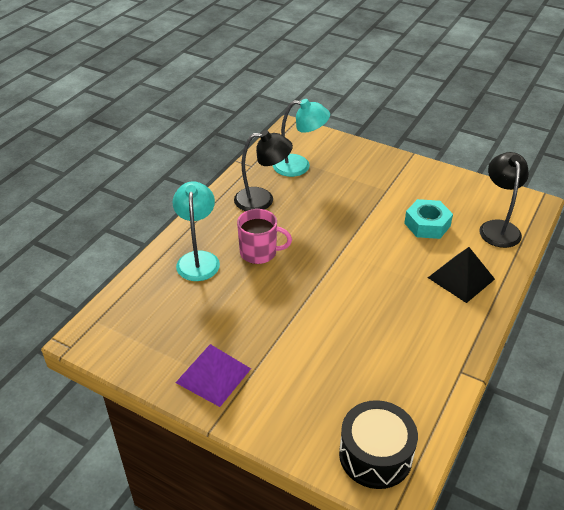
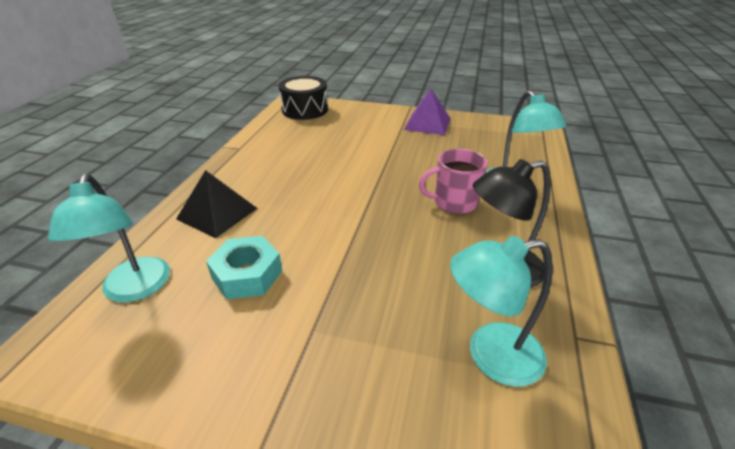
camera: 165 degrees right, 5 degrees down
(498, 227) = (135, 290): black lamp -> turquoise lamp

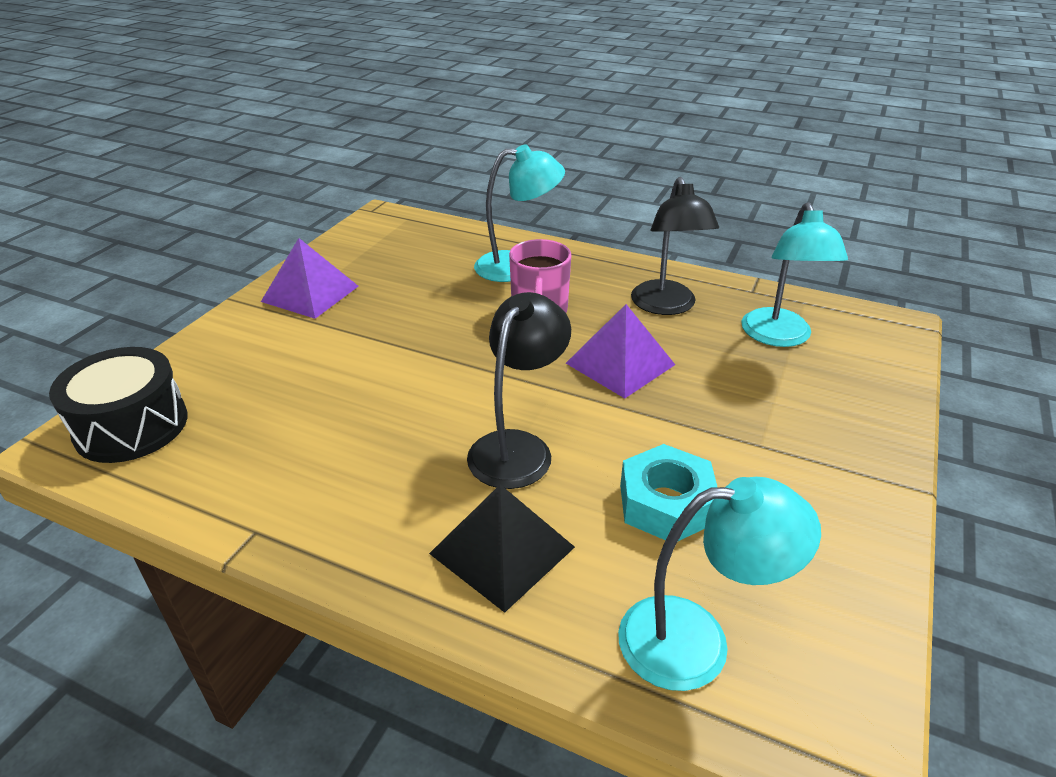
camera: 80 degrees left, 0 degrees up
(299, 209) = (518, 447): none -> black lamp
(401, 246) = (620, 363): none -> purple pyramid

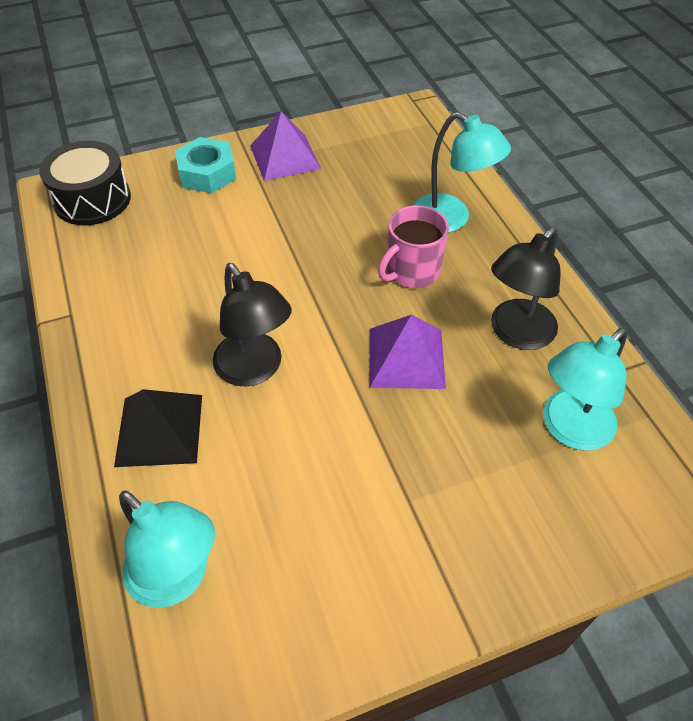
camera: 45 degrees right, 15 degrees up
(518, 447) = (255, 369): black lamp -> black lamp turned 75 degrees clockwise
(666, 504) = (284, 484): turquoise nut -> turquoise nut (207, 173)

